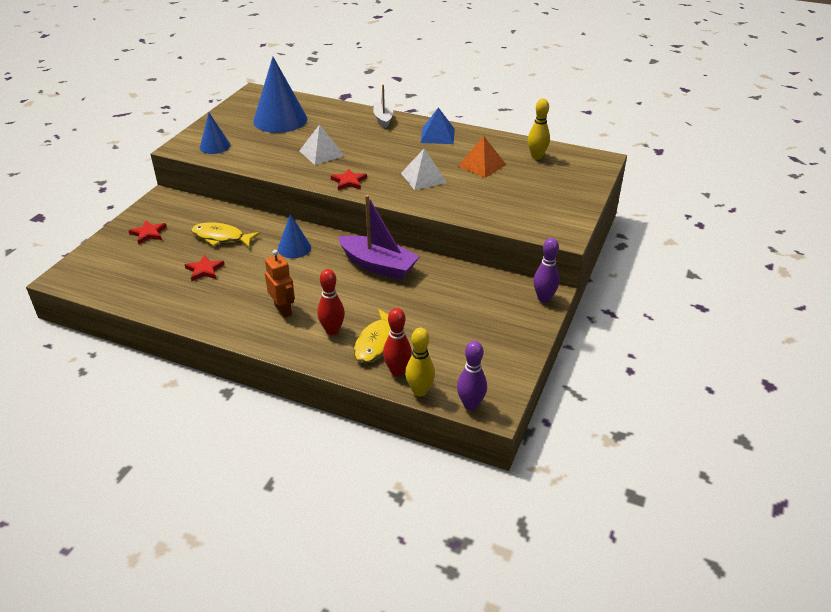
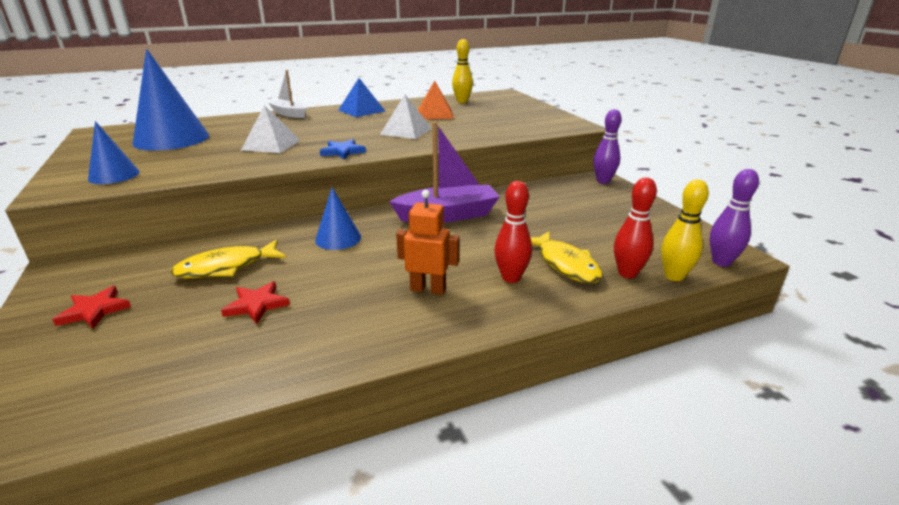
camera: 45 degrees left, 10 degrees down
(349, 181) = (342, 152): red star -> blue star

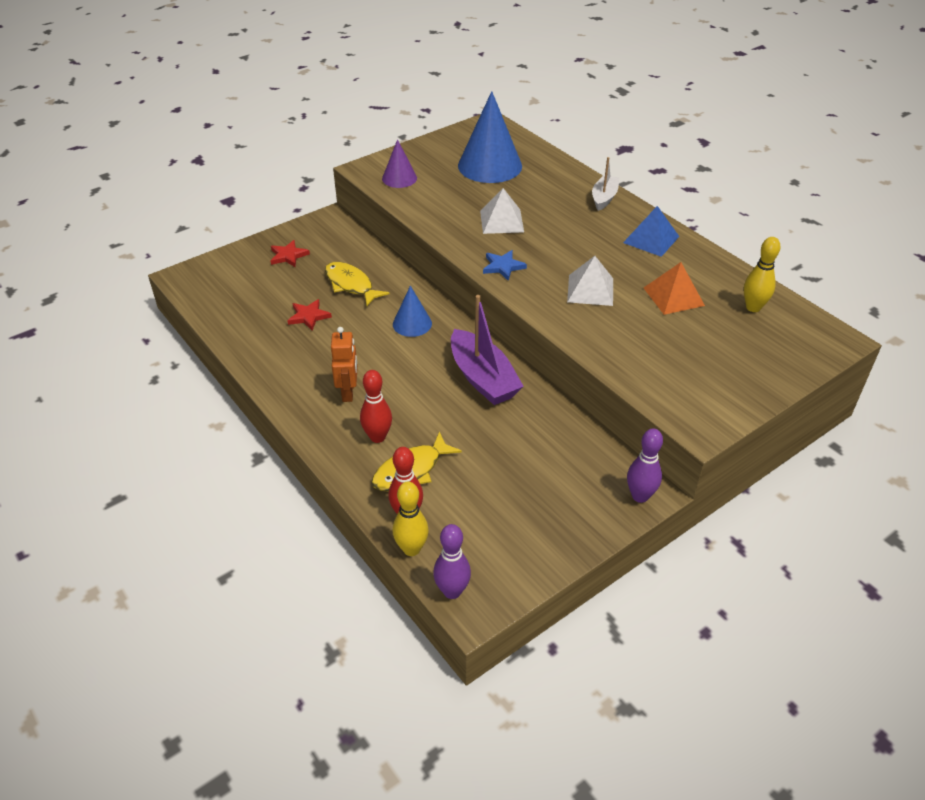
camera: 75 degrees right, 15 degrees up
(114, 175) = (399, 178): blue cone -> purple cone

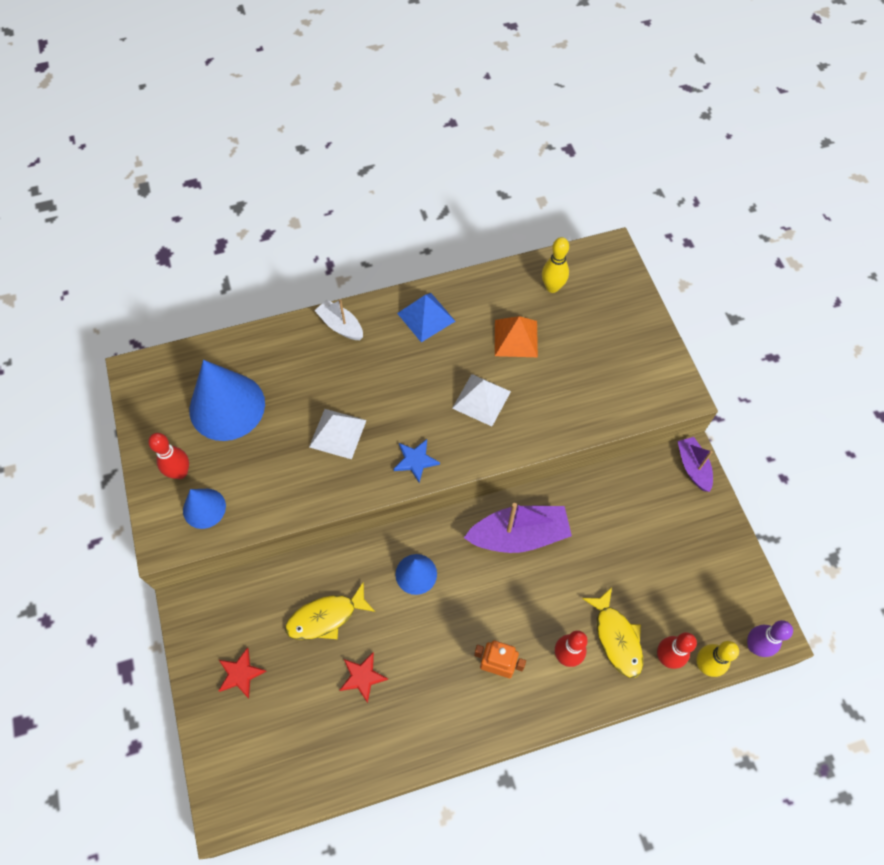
camera: 70 degrees left, 20 degrees up
(399, 178) = (204, 508): purple cone -> blue cone
(422, 161) = (180, 472): none -> red bowling pin
(640, 496) = (693, 467): purple bowling pin -> purple boat

